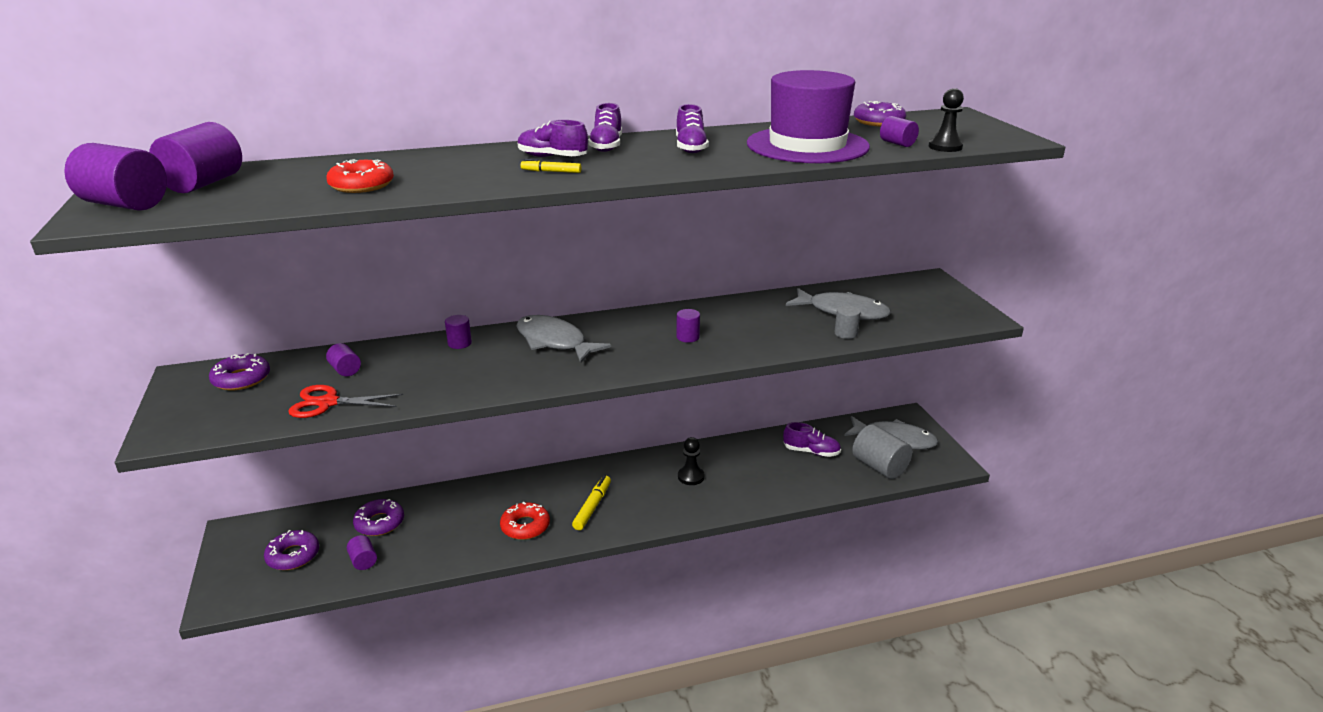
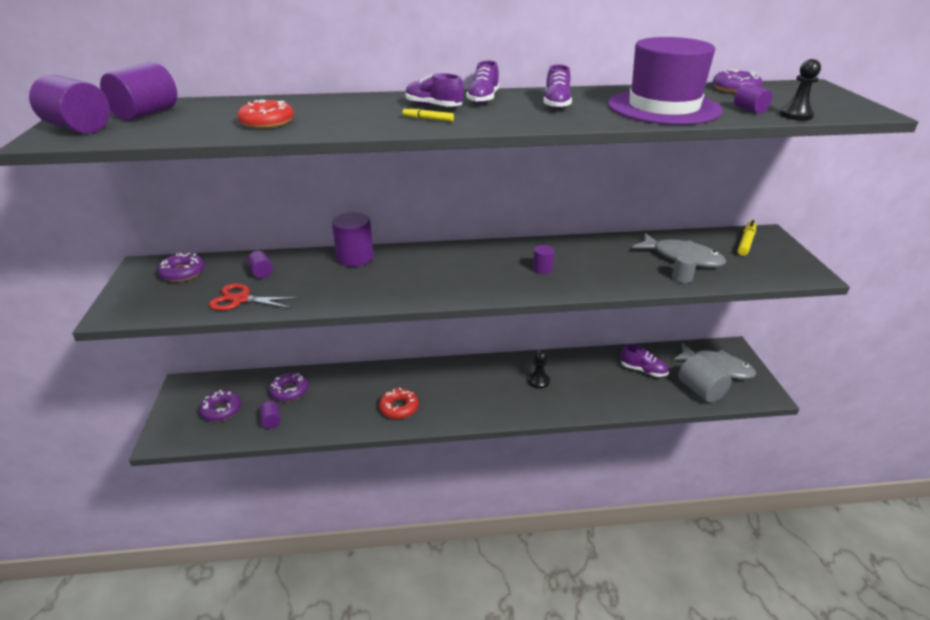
camera: 10 degrees right, 5 degrees up
(459, 343) = (355, 258): purple cylinder -> purple cylinder, size x1.92
(554, 342) = (430, 263): grey fish -> none
(592, 507) = (454, 397): yellow marker -> yellow marker (746, 242)

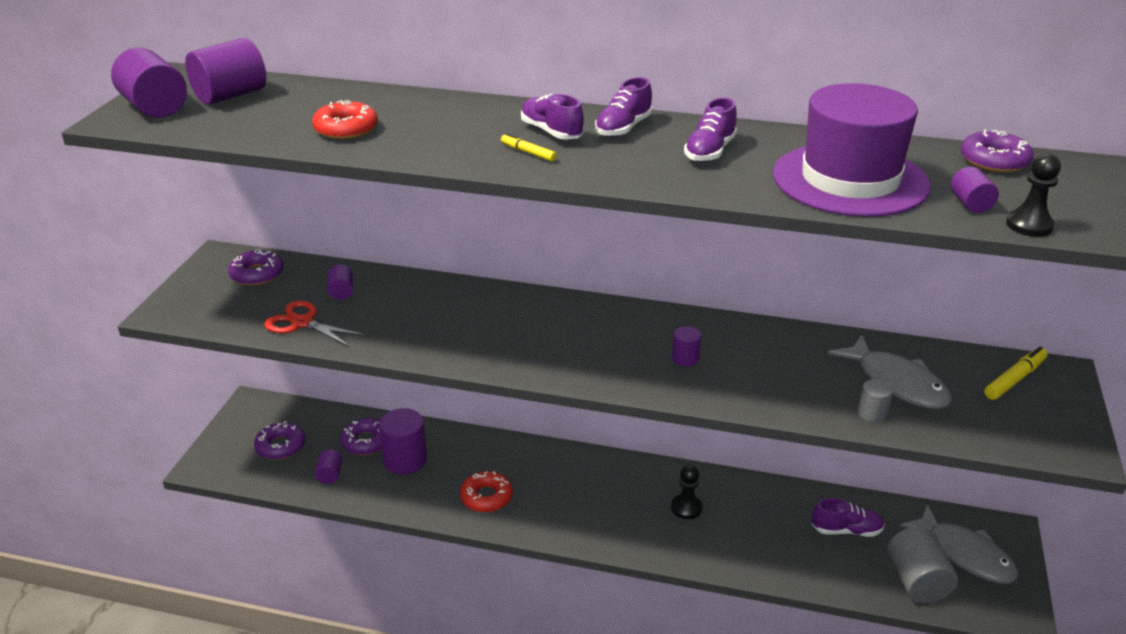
camera: 20 degrees right, 0 degrees up
(355, 258) = (458, 294): purple cylinder -> purple cylinder (405, 460)
(643, 370) = (846, 530): purple shoe -> purple shoe turned 45 degrees counterclockwise

